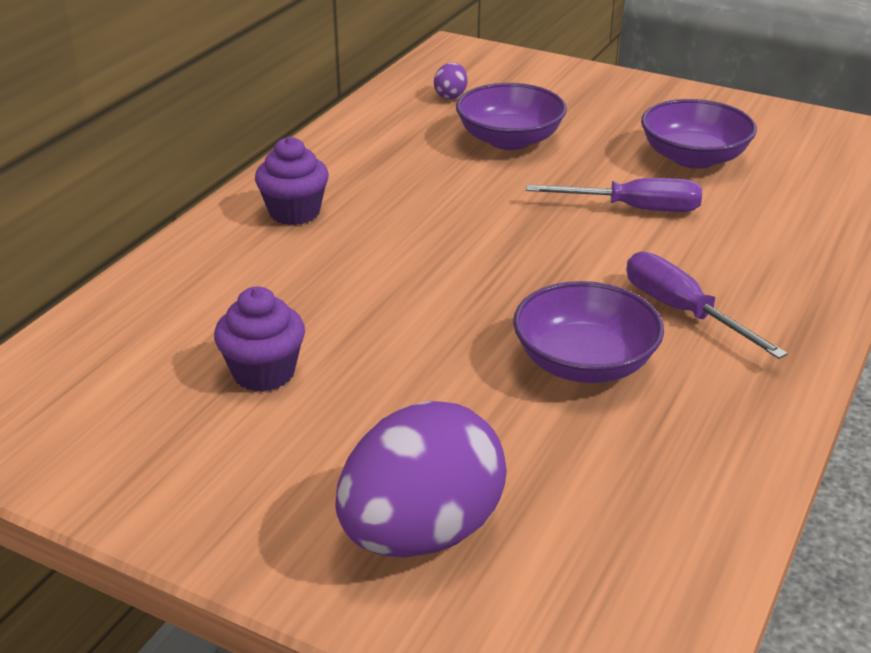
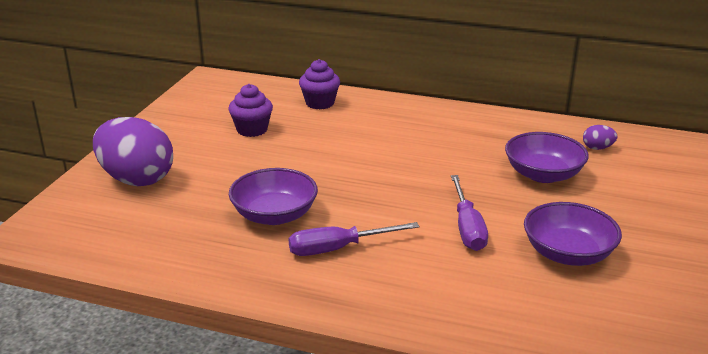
camera: 80 degrees right, 5 degrees down
(294, 212) = (405, 117): purple cupcake -> purple cupcake (320, 103)
(682, 311) = (338, 248): purple screwdriver -> purple screwdriver turned 150 degrees counterclockwise

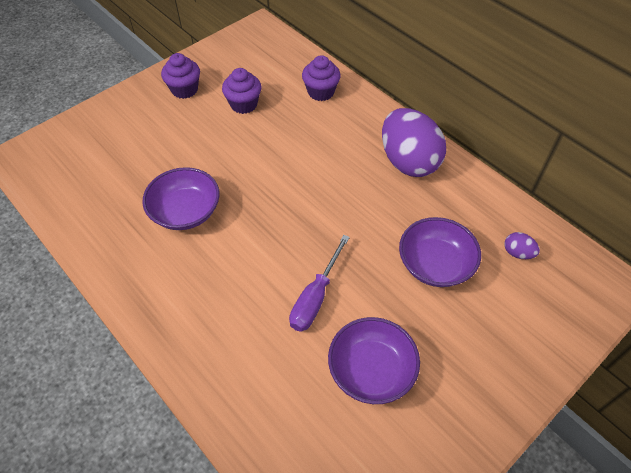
camera: 30 degrees right, 25 degrees up
(137, 179) = (124, 128): purple egg -> purple egg (408, 161)
(176, 136) = (184, 89): none -> purple cupcake
(338, 248) = (201, 271): purple screwdriver -> none

